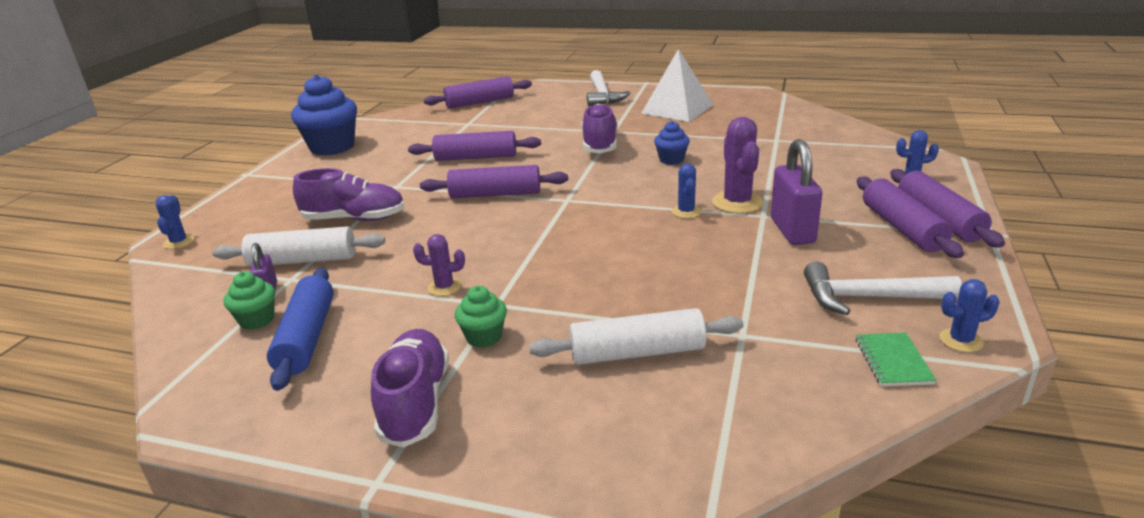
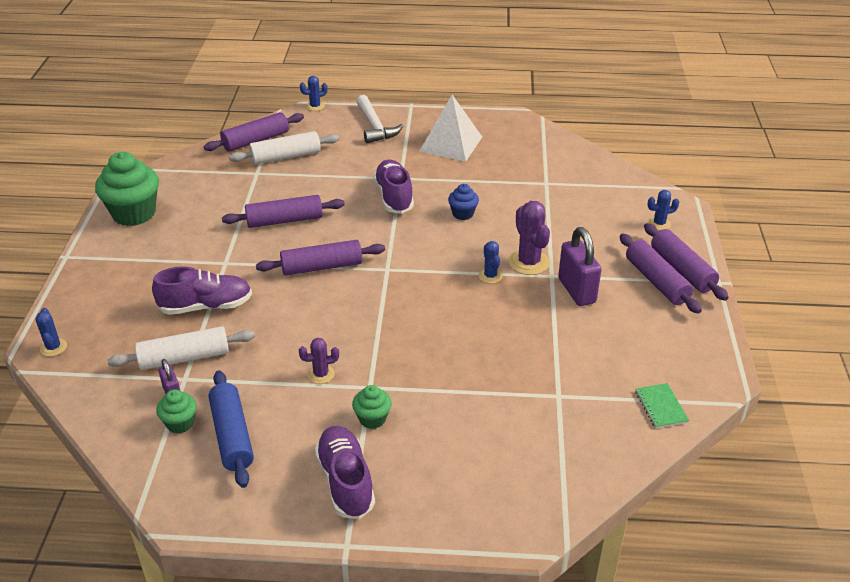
camera: 15 degrees left, 10 degrees up
(332, 147) = (134, 213): blue cupcake -> green cupcake
(637, 352) = (489, 419): white rolling pin -> white rolling pin (286, 156)
(868, 298) = (639, 353): white hammer -> none
(961, 340) = (702, 384): blue cactus -> blue cactus (315, 106)

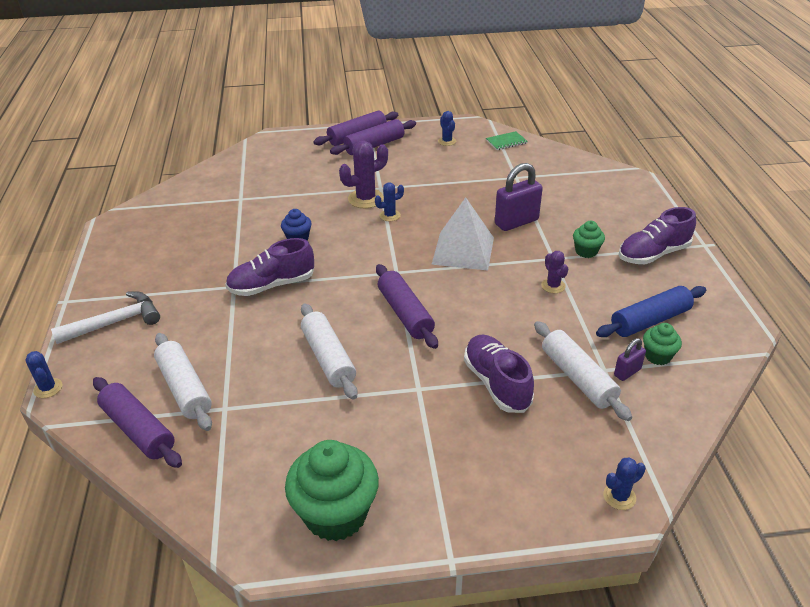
camera: 100 degrees left, 0 degrees up
(284, 220) = (328, 358): purple rolling pin -> white rolling pin
(451, 144) = (163, 260): white pyramid -> white pyramid (463, 250)
(577, 290) = (396, 176): purple padlock -> purple padlock (516, 222)
(659, 223) = (299, 145): blue cactus -> blue cactus (447, 141)

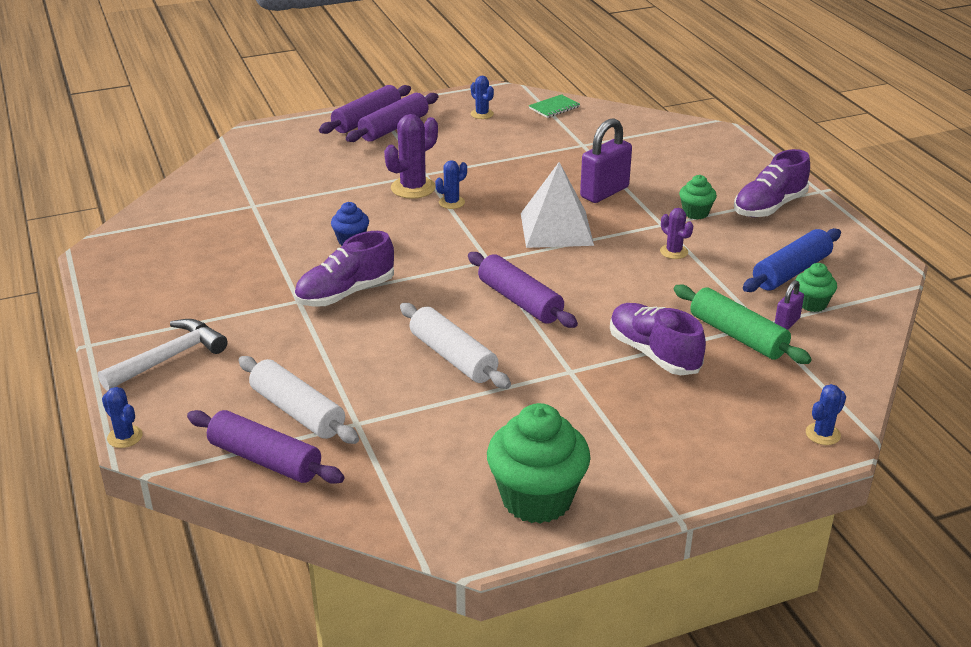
camera: 15 degrees left, 5 degrees down
(578, 378) = (737, 335): white rolling pin -> green rolling pin

